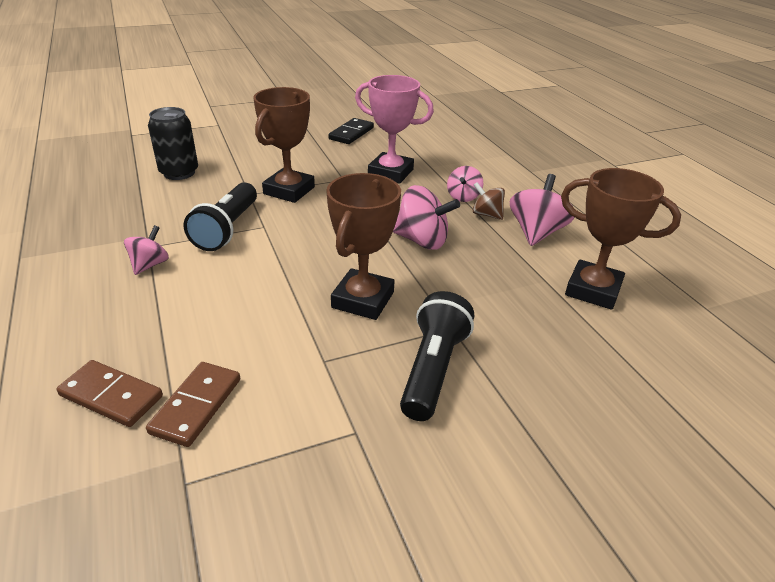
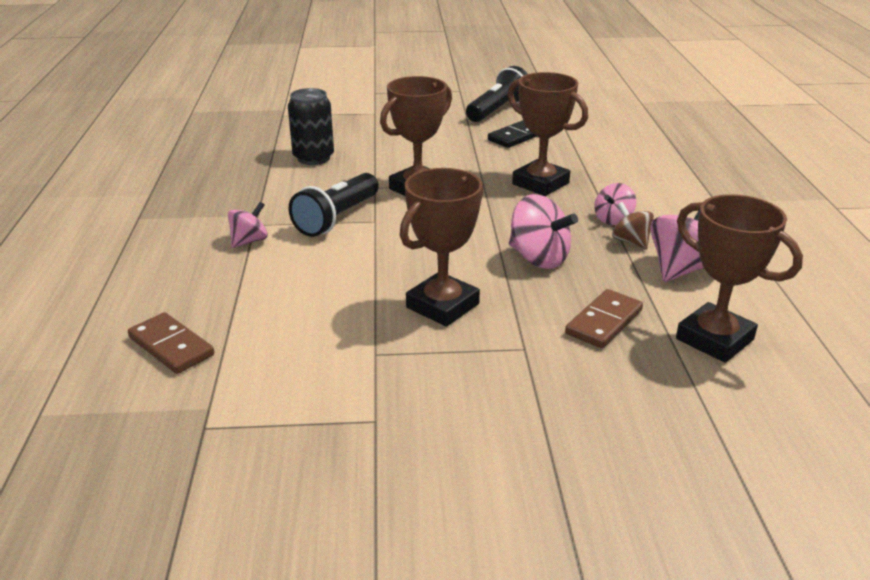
camera: 20 degrees right, 5 degrees down
(196, 405) = (240, 368): brown domino -> brown domino (603, 322)
(390, 173) = (540, 183): pink trophy -> brown trophy
(433, 369) = (482, 382): black flashlight -> black flashlight (497, 110)

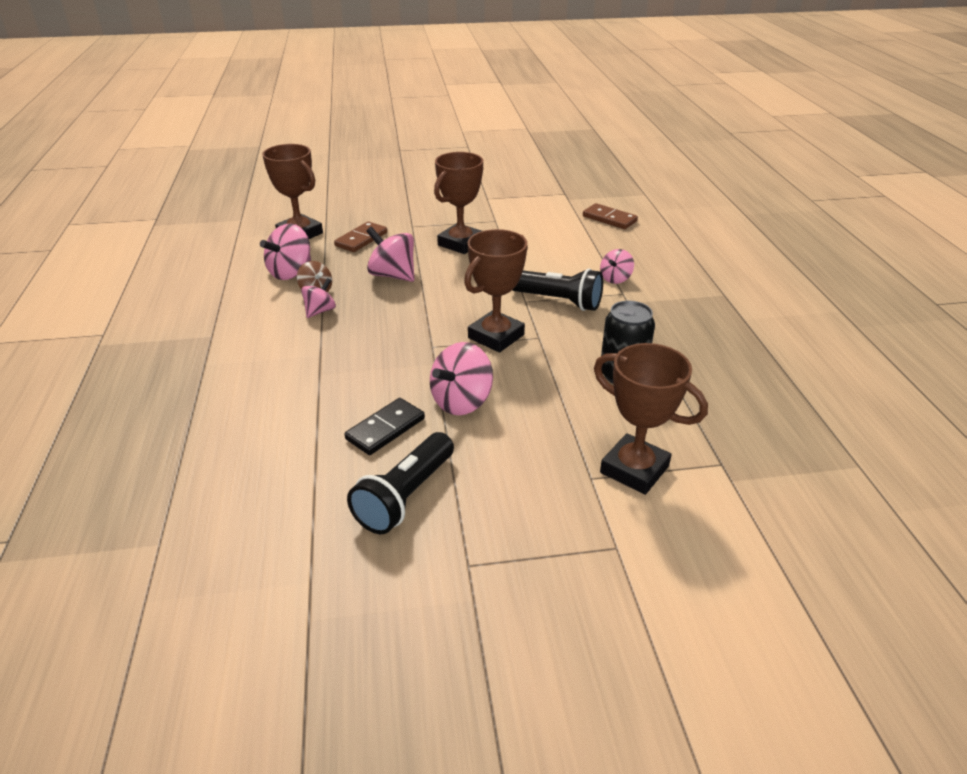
camera: 175 degrees right, 5 degrees up
(337, 218) = (558, 301): black flashlight -> black flashlight turned 90 degrees clockwise
(457, 148) = (461, 401): none -> pink spinning top
(540, 183) = (374, 349): brown trophy -> brown trophy (634, 469)

